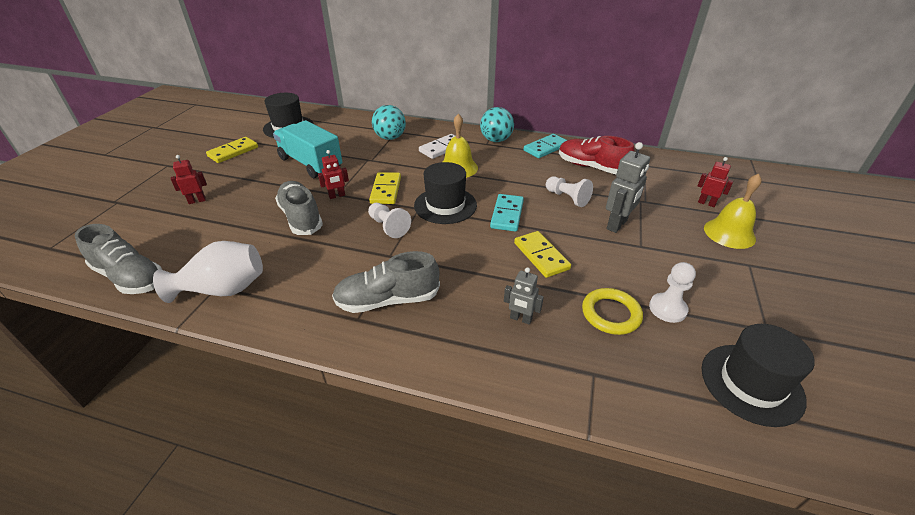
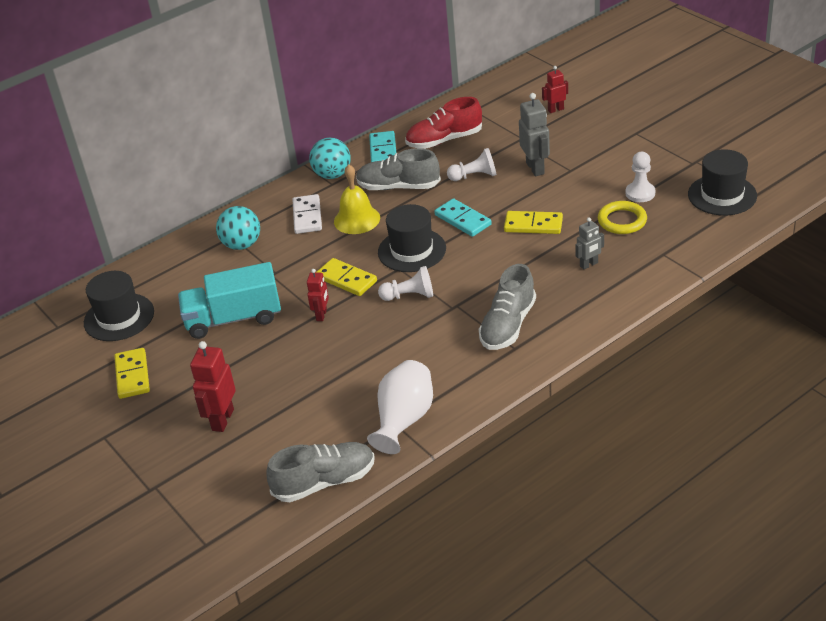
camera: 50 degrees left, 0 degrees up
(197, 201) = (222, 420): red robot -> red robot, size x1.64
(301, 217) = (336, 348): grey shoe -> grey shoe (398, 187)
(729, 233) = (598, 121): yellow bell -> none

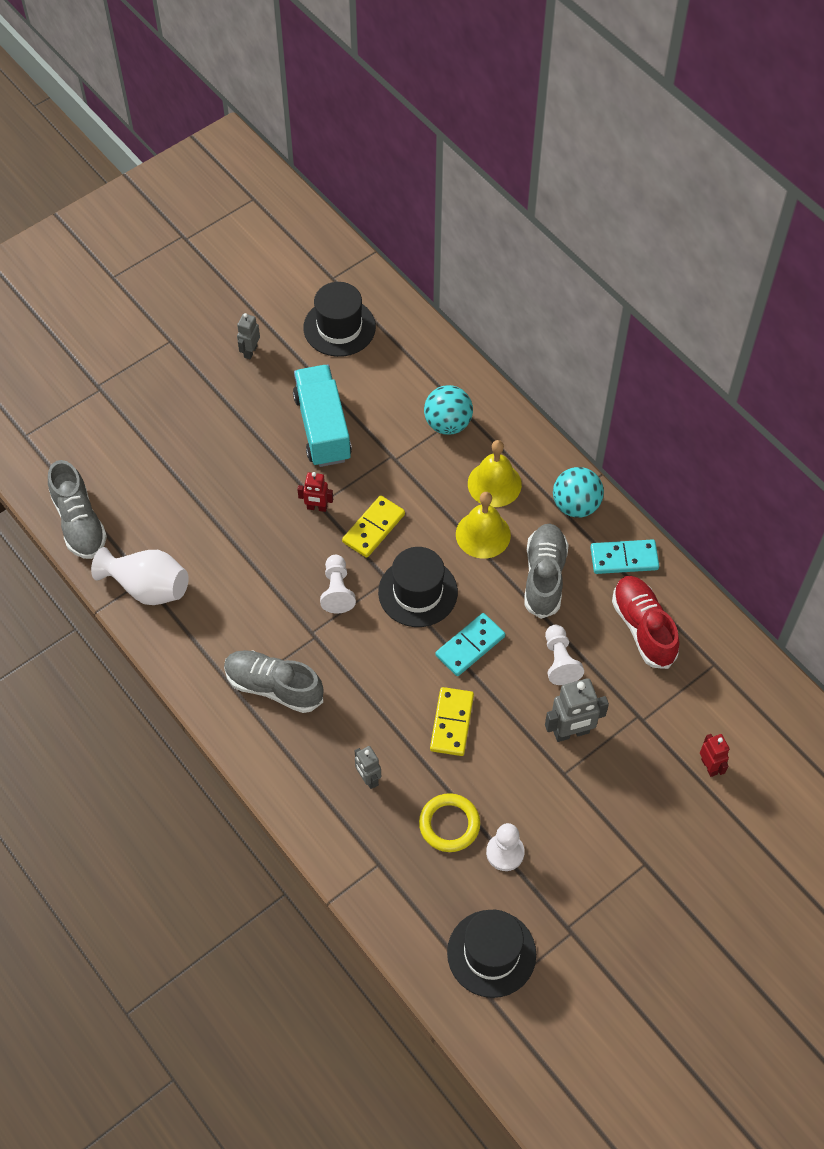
camera: 85 degrees right, 20 degrees up
(132, 375) = (250, 351): yellow domino -> grey robot
(222, 420) = (175, 432): red robot -> none
(307, 216) = (494, 484): white domino -> yellow bell

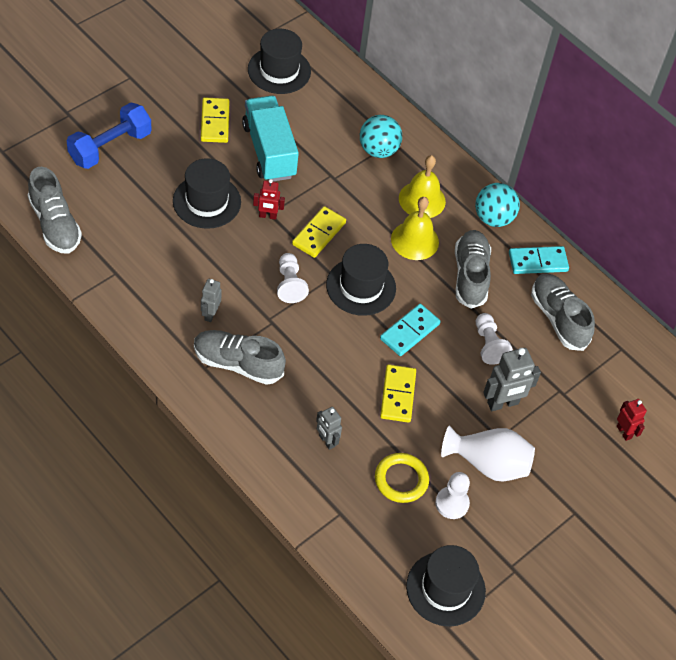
camera: 10 degrees left, 5 degrees down
(144, 427) = (110, 147): none -> blue dumbbell
(147, 587) = (119, 279): white vase -> white vase (488, 464)
(249, 491) = (207, 201): none -> black hat
(250, 351) = (201, 88): grey robot -> grey robot (210, 314)
(263, 393) = (215, 122): none -> yellow domino
(643, 628) = (558, 318): red shoe -> grey shoe

